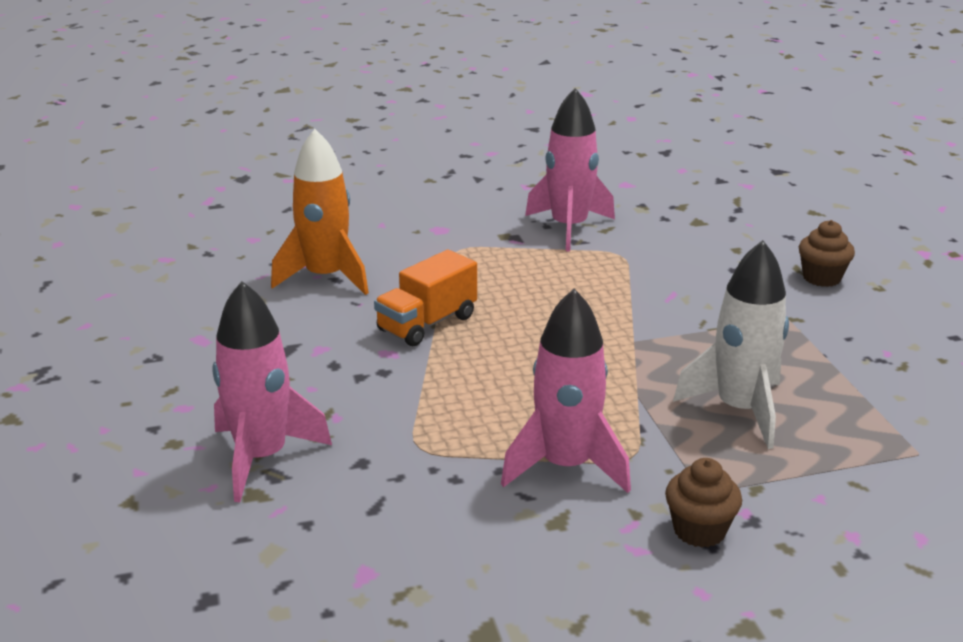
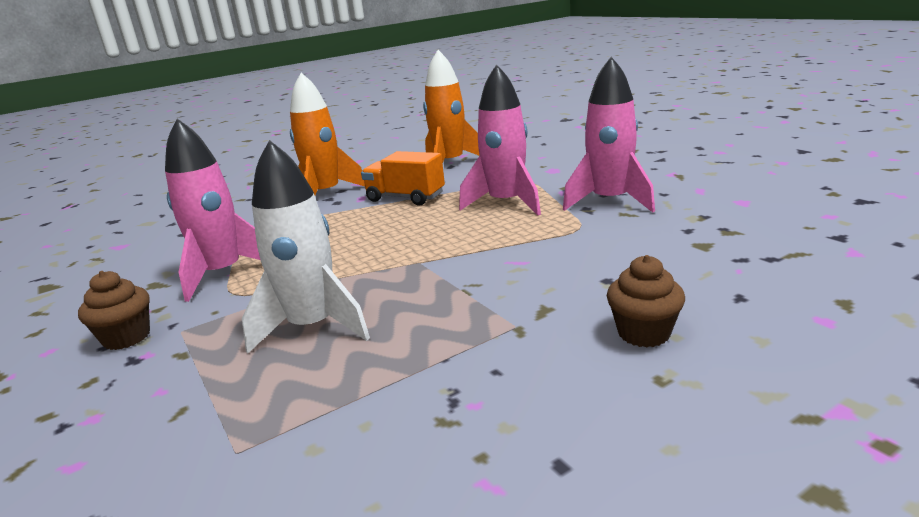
camera: 75 degrees right, 5 degrees down
(262, 457) = (237, 200): pink rocket -> pink rocket (506, 203)
(338, 377) = (325, 194): none -> orange rocket

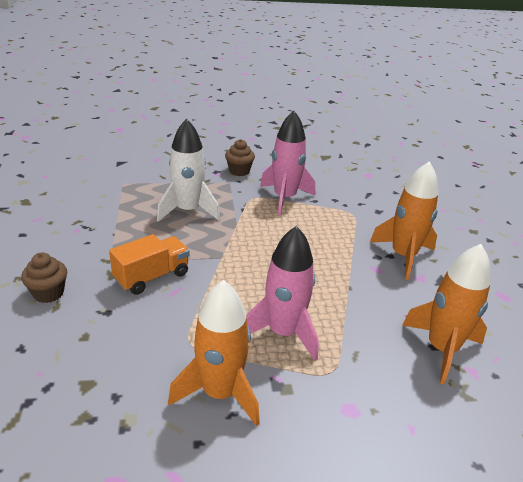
camera: 110 degrees right, 10 degrees up
(405, 198) = (354, 289): orange truck -> orange truck (152, 277)
(610, 201) = (220, 393): pink rocket -> orange rocket

